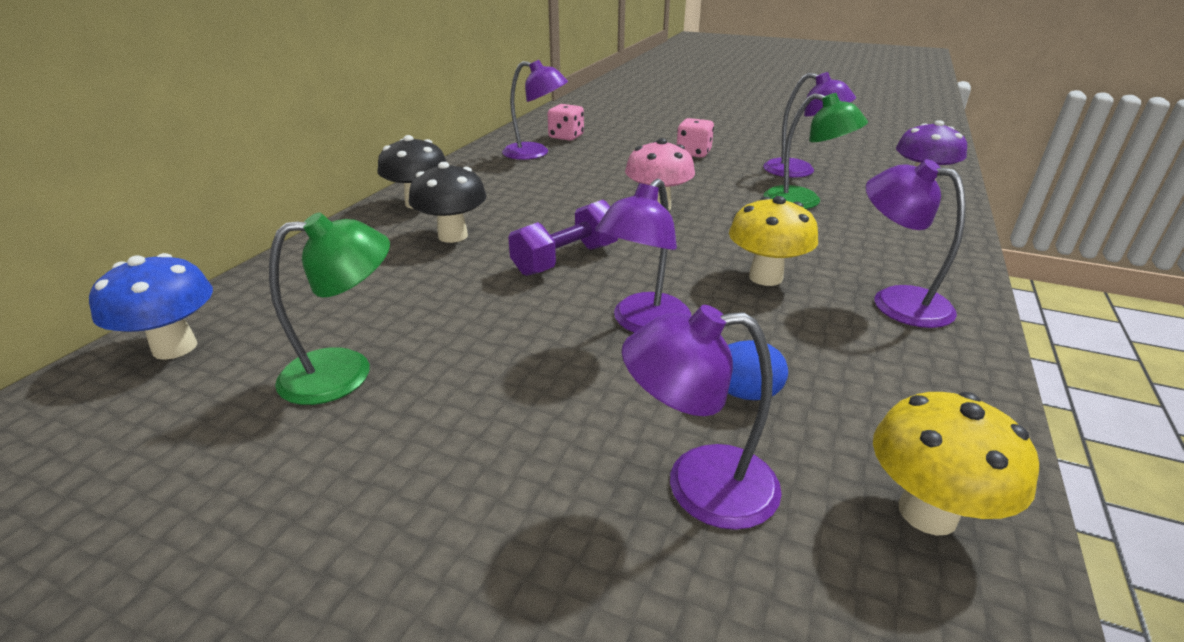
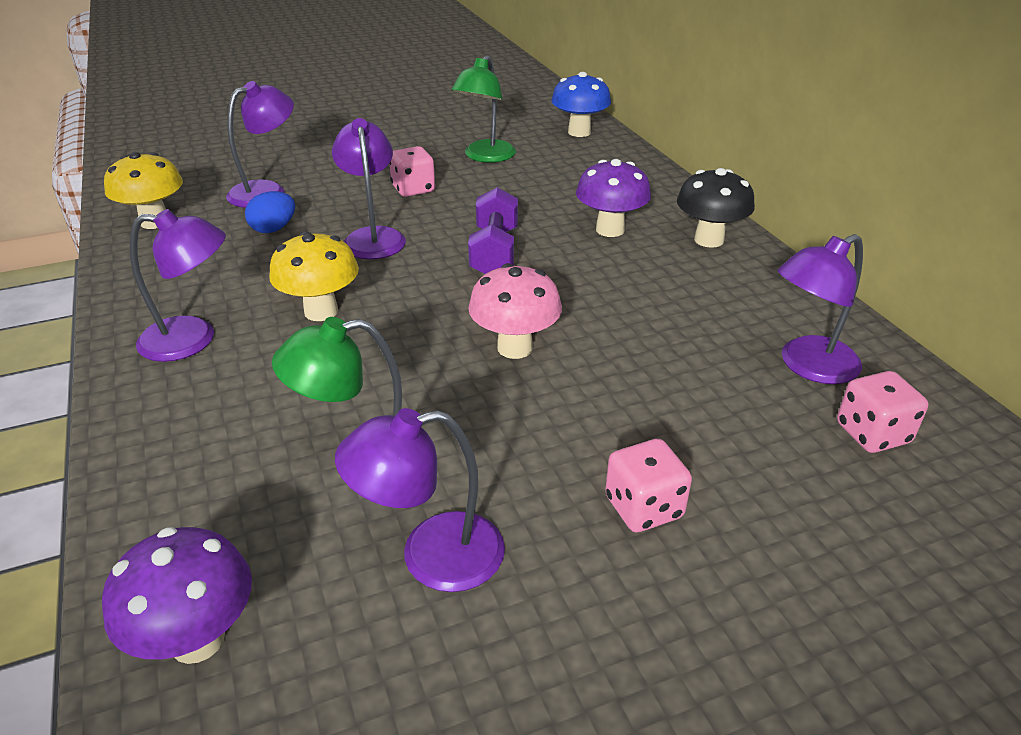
camera: 135 degrees right, 5 degrees up
(453, 236) = (610, 230): black mushroom -> purple mushroom
(512, 366) = (413, 189): none -> pink dice

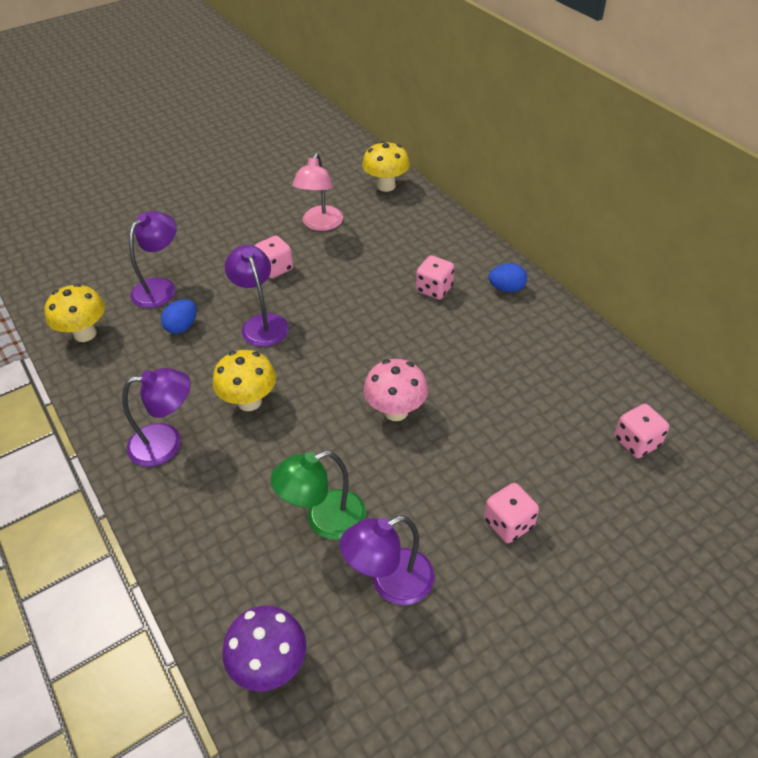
camera: 10 degrees left, 10 degrees up
(485, 157) = (320, 224): green lamp -> pink lamp
(494, 252) = (356, 325): purple dumbbell -> none
(579, 132) = (386, 186): blue mushroom -> yellow mushroom
(610, 230) = (434, 289): purple mushroom -> pink dice
(709, 240) = (506, 288): black mushroom -> blue egg
(808, 366) = (590, 394): purple lamp -> none

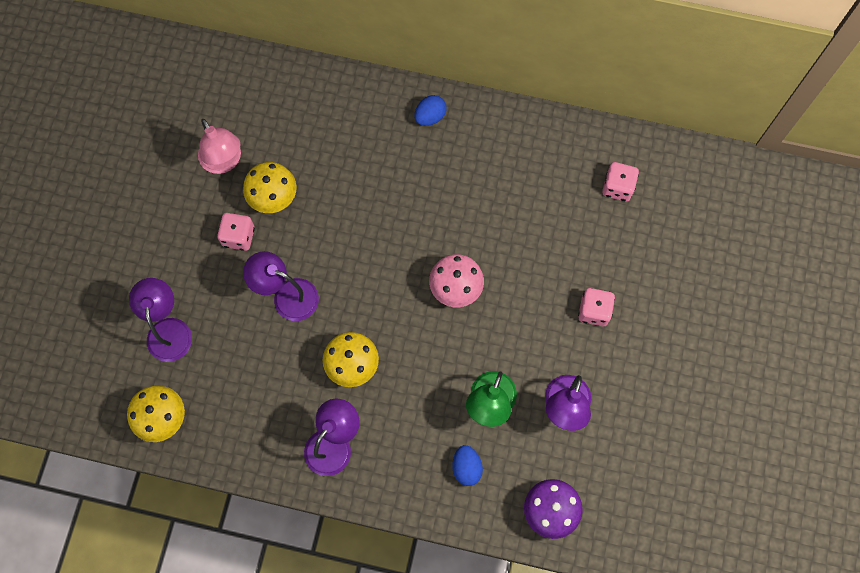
camera: 45 degrees left, 25 degrees up
(182, 327) = (231, 349): blue egg -> blue egg (466, 467)
(386, 186) = (233, 74): yellow mushroom -> yellow mushroom (274, 199)
(434, 289) = (379, 159): pink dice -> none

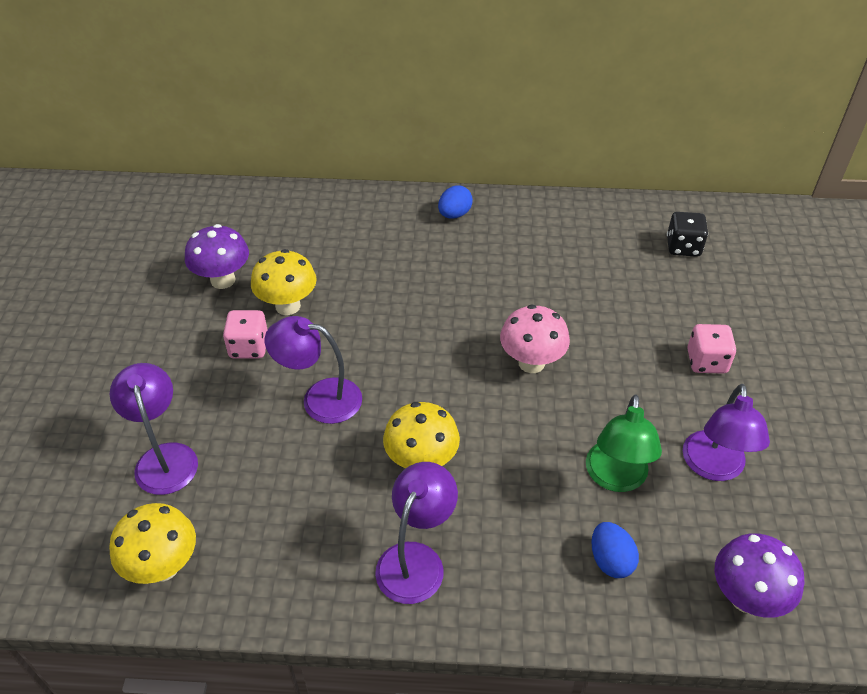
camera: 10 degrees left, 25 degrees down
(224, 162) = (223, 280): pink lamp -> purple mushroom
(617, 187) = (683, 247): pink dice -> black dice

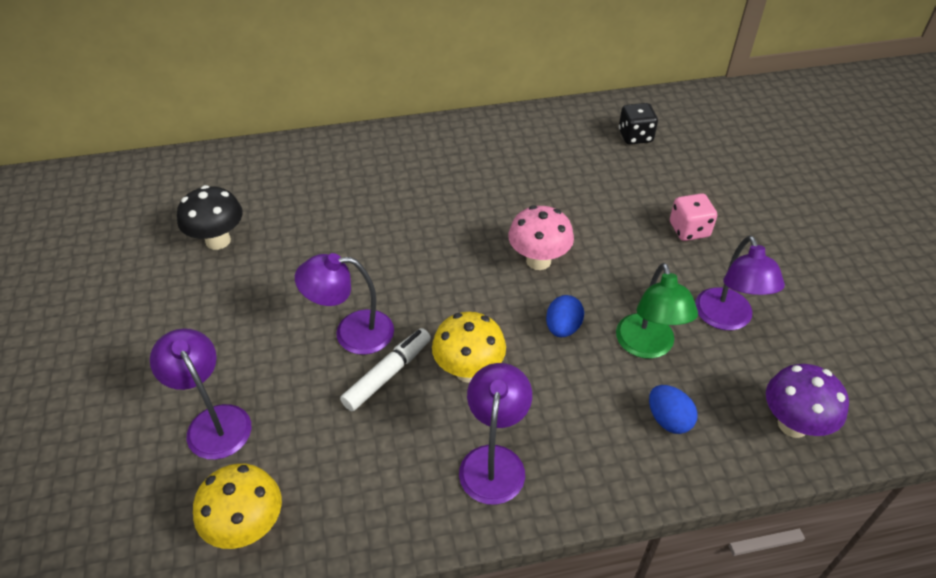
camera: 15 degrees left, 0 degrees up
(223, 280) = (218, 241): purple mushroom -> black mushroom
(249, 347) = (265, 299): pink dice -> none
(288, 306) = (291, 253): yellow mushroom -> none
(341, 448) = (388, 374): none -> white marker
(454, 214) = (423, 142): blue egg -> blue egg (563, 328)

